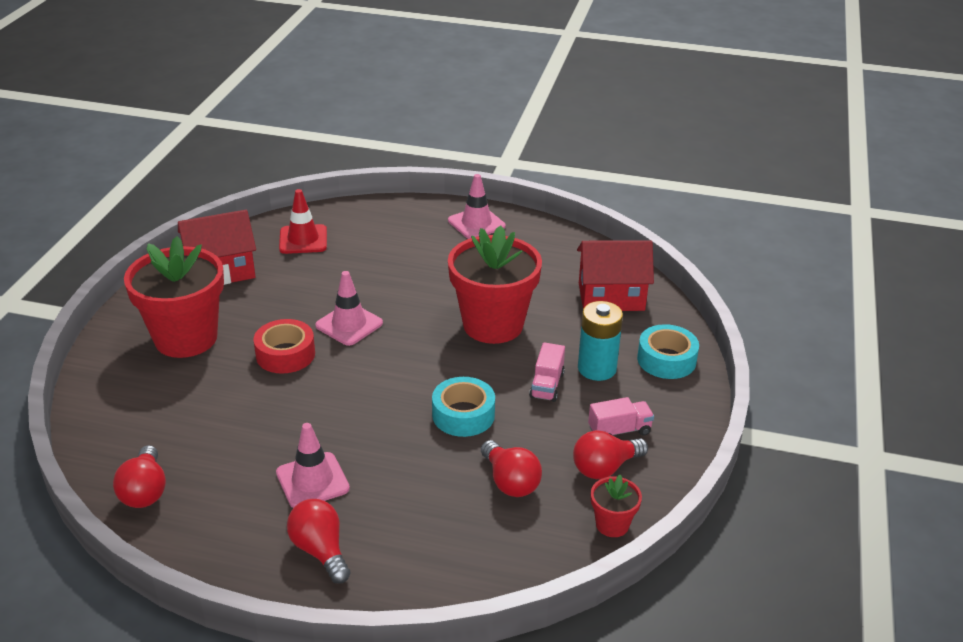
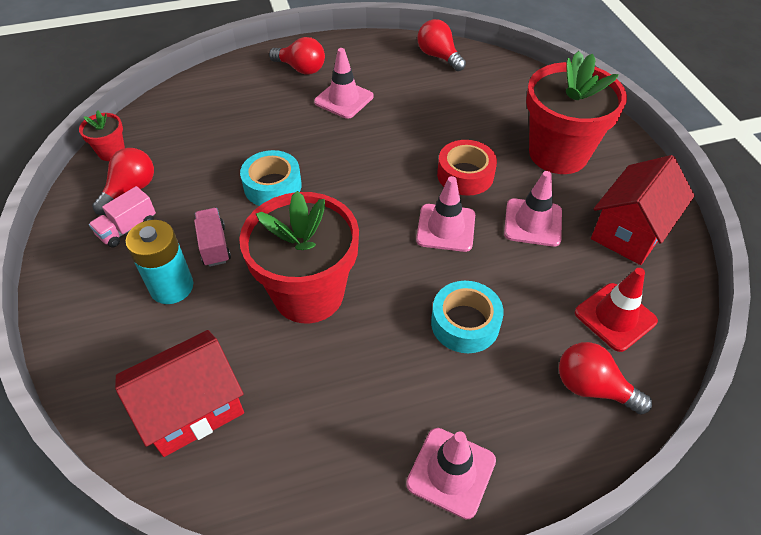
camera: 150 degrees right, 15 degrees up
(280, 302) = (533, 222): none -> pink traffic cone
(510, 482) = (203, 151): red light bulb -> red light bulb (592, 387)
(666, 360) = (97, 334): turquoise tape -> turquoise tape (465, 323)

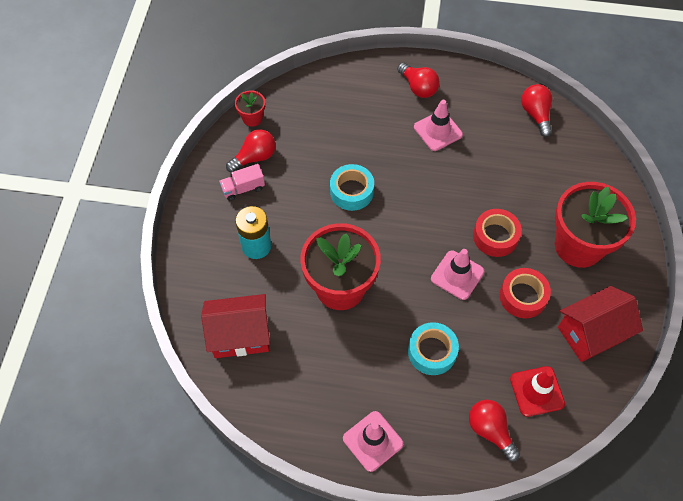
camera: 25 degrees right, 10 degrees up
(214, 245) = (294, 225): pink truck -> none
(533, 222) = (523, 296): pink traffic cone -> red tape

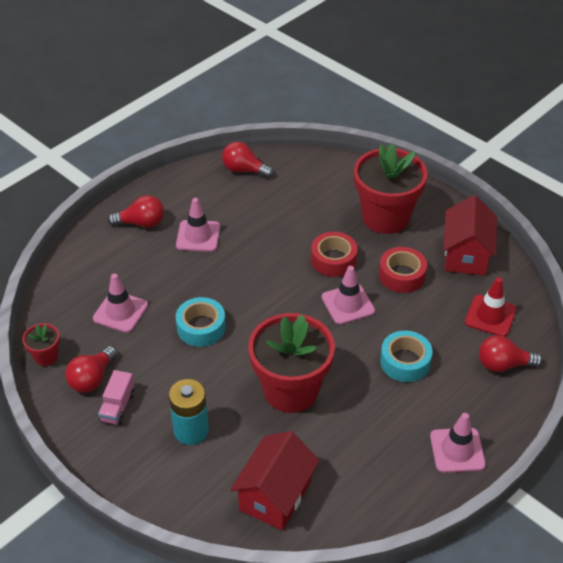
camera: 55 degrees left, 15 degrees down
(255, 157) = (92, 379): red light bulb -> red light bulb turned 150 degrees counterclockwise
(325, 133) = (120, 312): none -> pink traffic cone

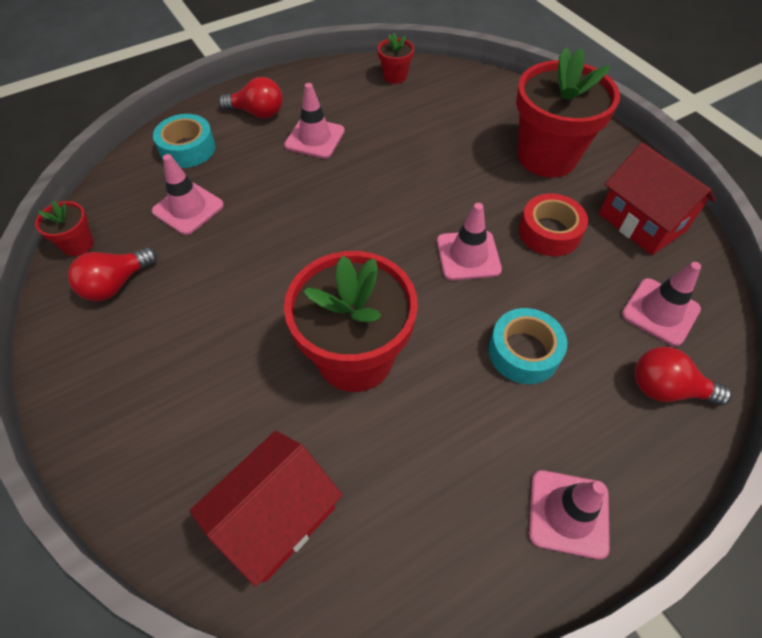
camera: 15 degrees right, 10 degrees up
(117, 407) = (128, 328): pink truck -> none
(191, 430) = (203, 385): turquoise battery -> none
(201, 327) = (274, 247): turquoise tape -> turquoise tape (188, 149)
(244, 170) = (395, 76): red light bulb -> red flower pot
(333, 260) = (466, 196): red tape -> none
(466, 255) = (641, 222): red house -> red house turned 60 degrees counterclockwise
(490, 316) = (660, 312): red traffic cone -> pink traffic cone

